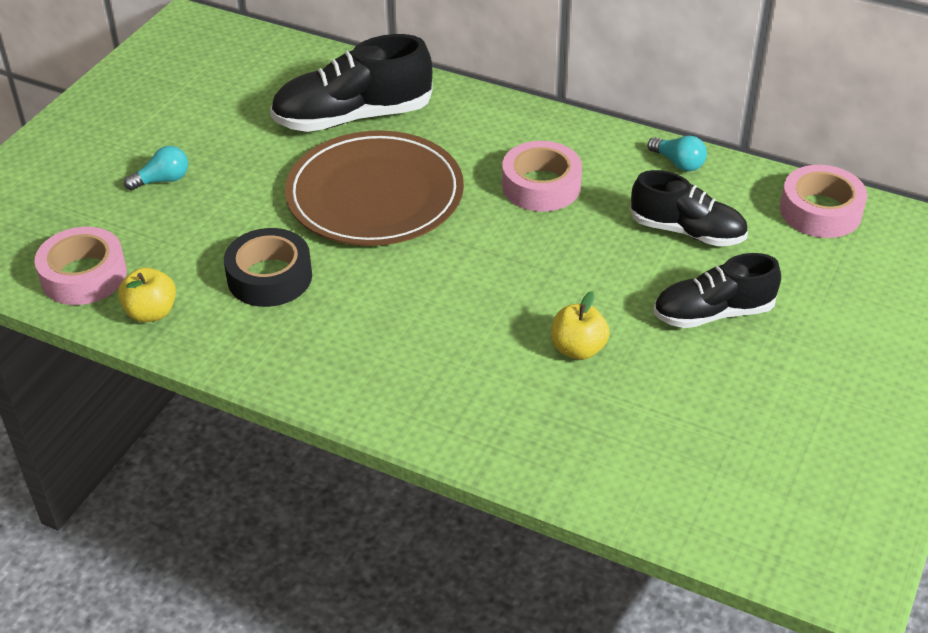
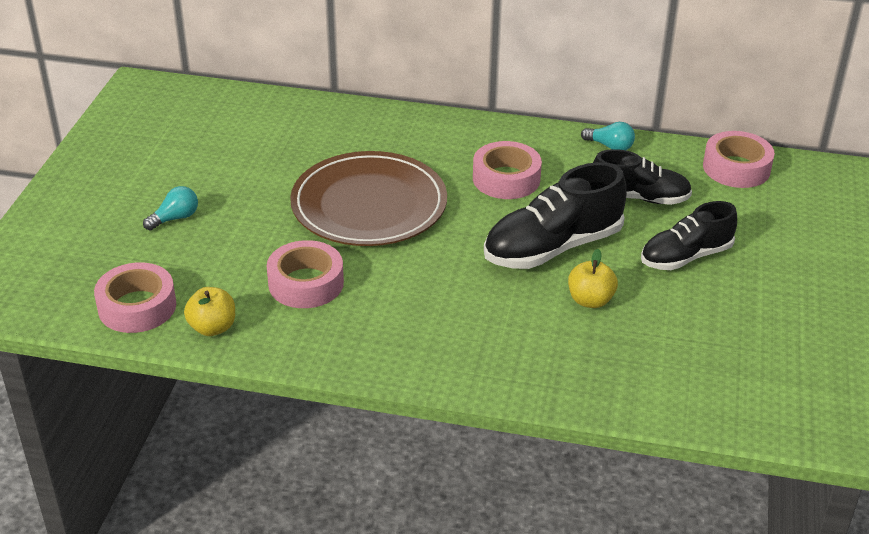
camera: 15 degrees left, 5 degrees down
(269, 277) = (306, 283): black tape -> pink tape
(353, 117) = (323, 145): black shoe -> black shoe (553, 248)

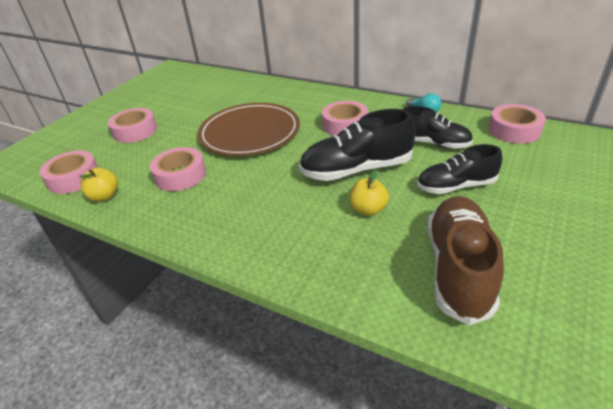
camera: 20 degrees right, 0 degrees up
(175, 218) = (135, 131): turquoise light bulb -> pink tape
(716, 355) = (458, 268): none -> brown shoe

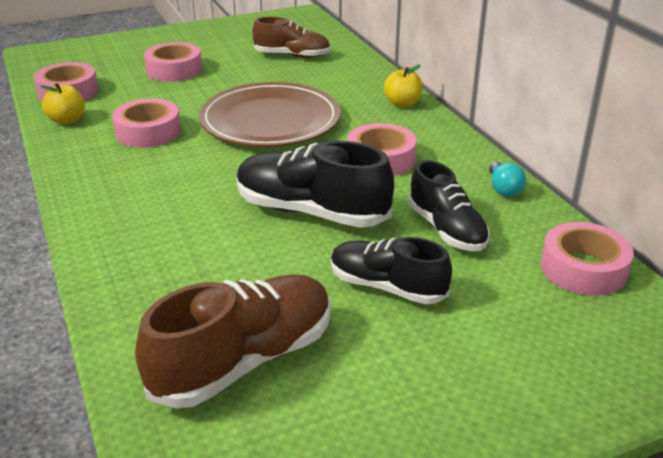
camera: 35 degrees right, 5 degrees down
(202, 92) = (292, 56): none -> brown shoe
(368, 209) = (256, 256): yellow apple -> yellow apple (402, 104)

